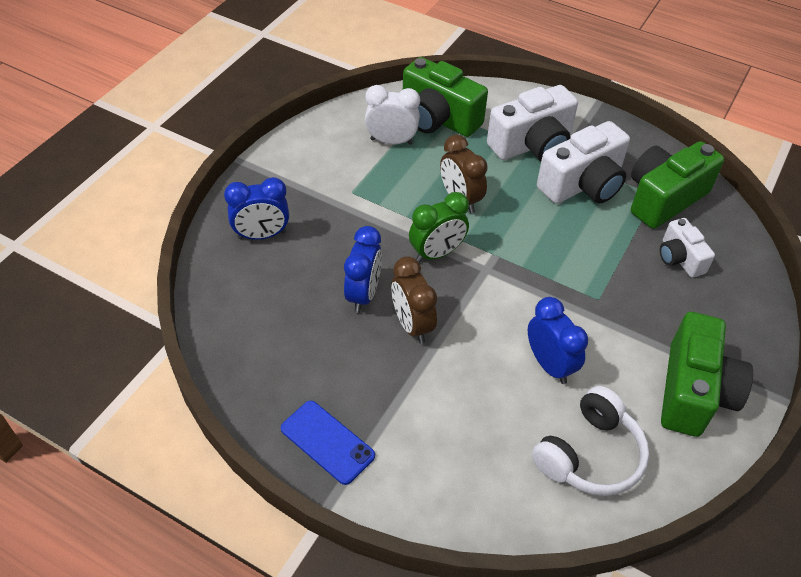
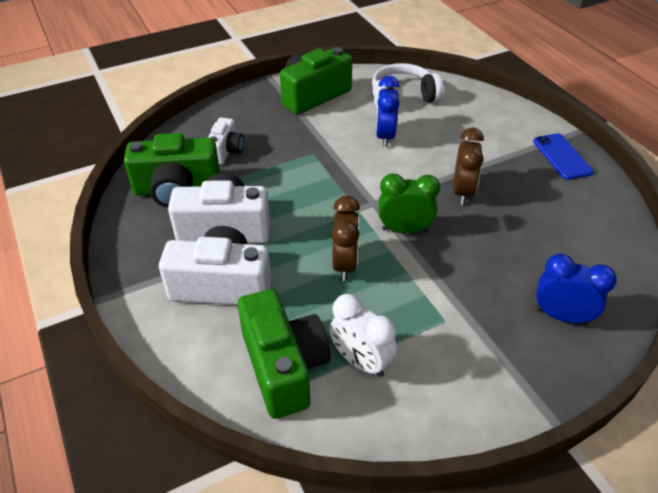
camera: 145 degrees left, 5 degrees down
(363, 294) = (488, 226): blue clock -> none

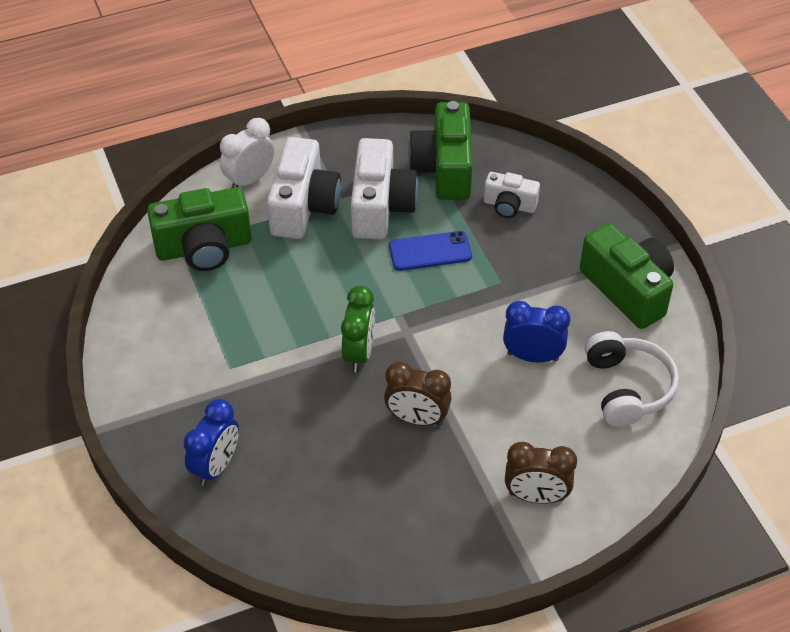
camera: 95 degrees right, 5 degrees up
(344, 264) = (316, 298): brown clock -> brown clock (536, 496)
(361, 361) = (197, 299): white clock -> white clock (249, 180)
(562, 157) = (479, 547): blue phone -> blue phone (430, 251)

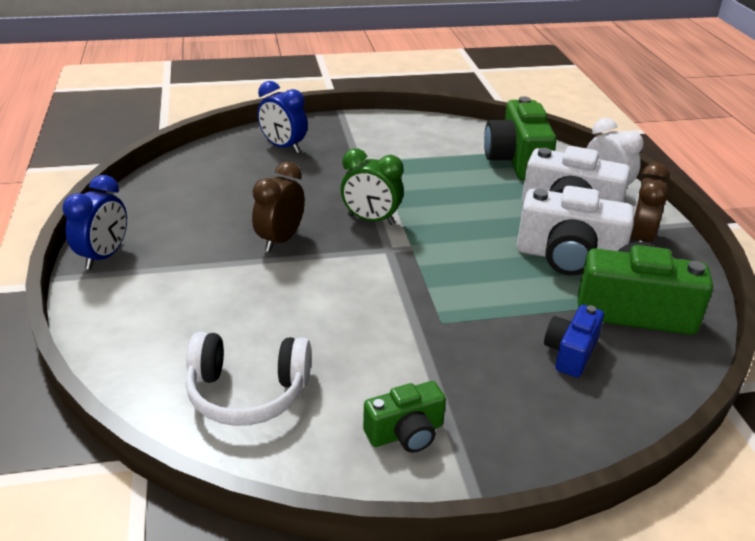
camera: 100 degrees right, 15 degrees down
(430, 251) = (498, 280): blue phone -> none
(509, 205) = (570, 352): white camera -> blue camera
(532, 356) = (325, 326): blue clock -> blue clock (104, 256)
(536, 496) = (150, 294): brown clock -> brown clock (639, 239)
(628, 289) = (406, 433): green camera -> green camera, size x0.57

